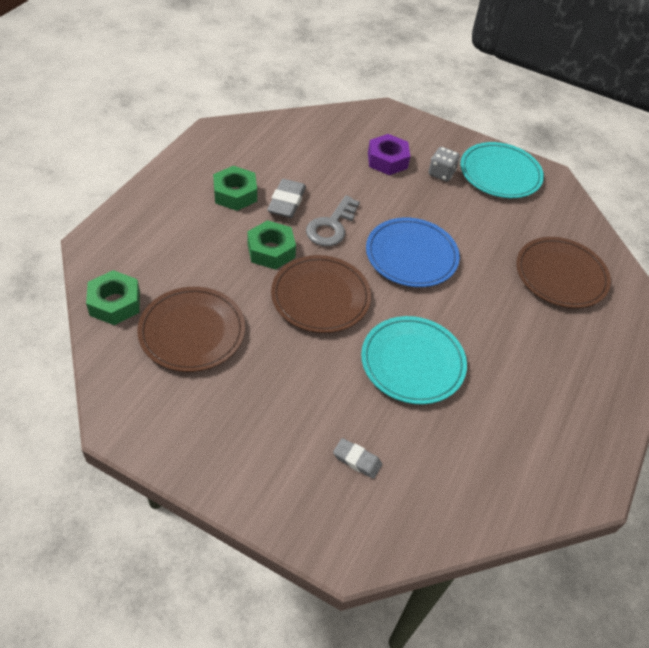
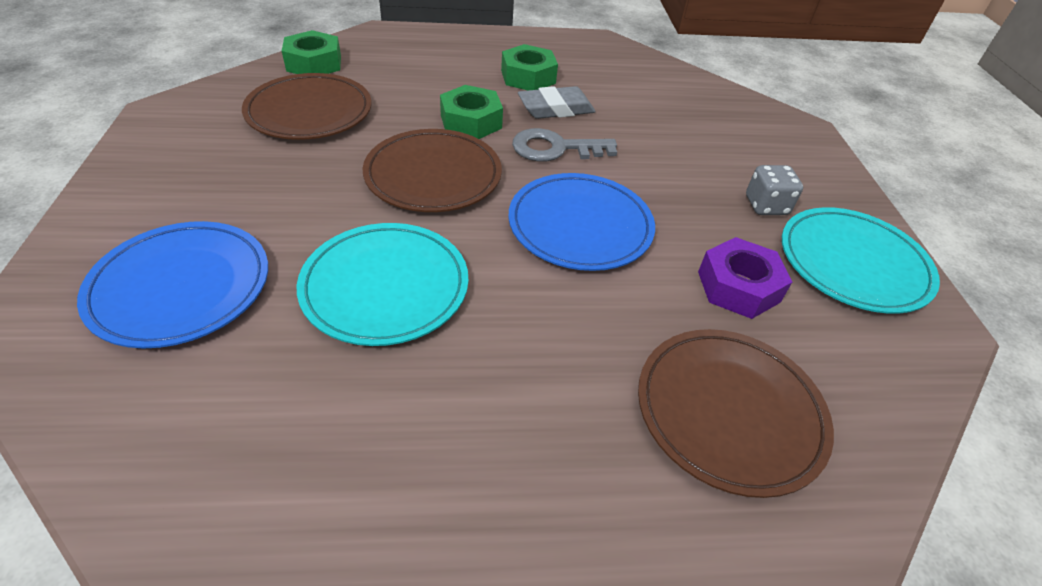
camera: 60 degrees right, 5 degrees down
(357, 460) = (181, 287): grey eraser -> blue plate
(387, 160) = (722, 155): purple nut -> purple nut (738, 287)

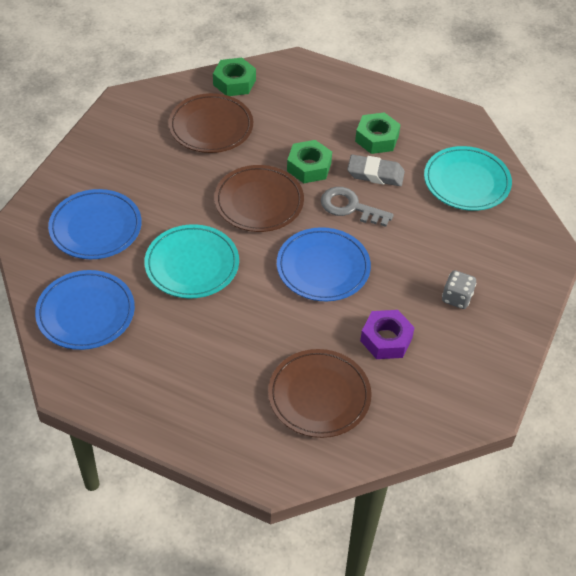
camera: 30 degrees right, 5 degrees up
(222, 445) = (86, 313): none -> blue plate
(853, 264) = (474, 355): turquoise plate -> turquoise plate (466, 182)

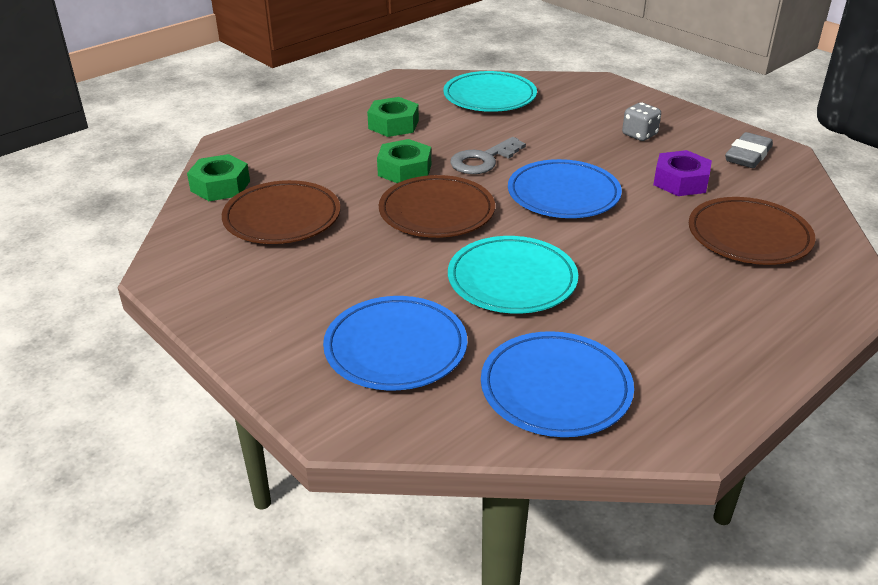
camera: 65 degrees left, 15 degrees down
(375, 174) = (445, 136): grey eraser -> grey eraser (747, 156)

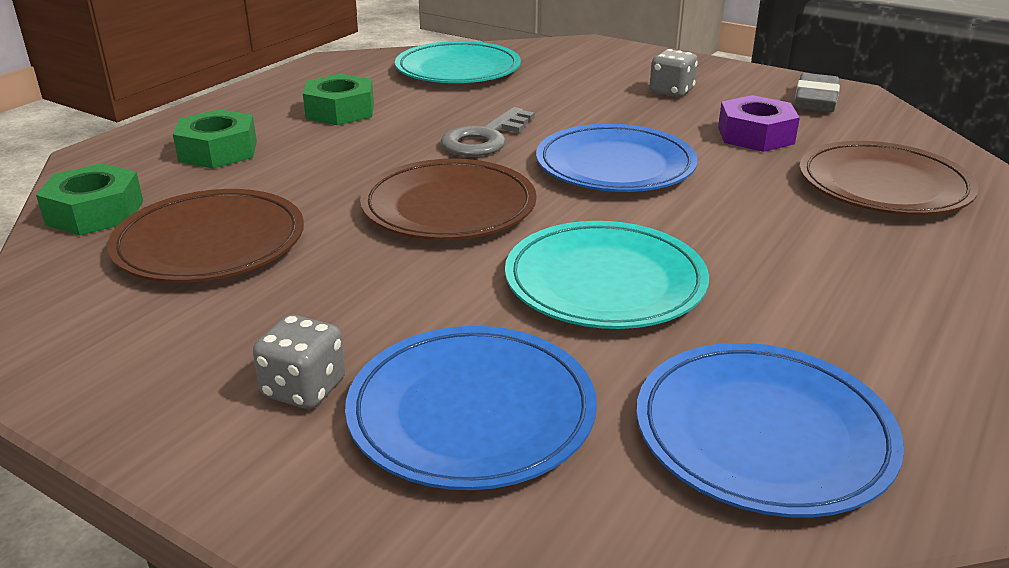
camera: 15 degrees left, 5 degrees down
(309, 319) = (304, 389): none -> grey dice
(404, 170) = (378, 161): green nut -> green nut (218, 151)

